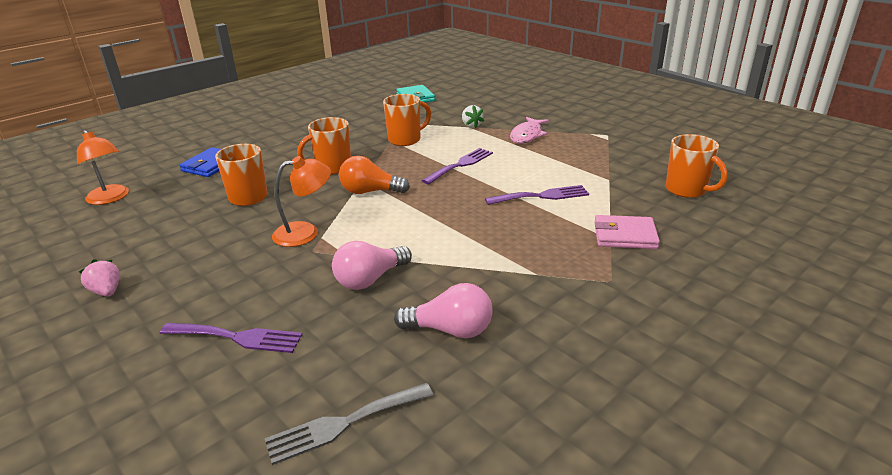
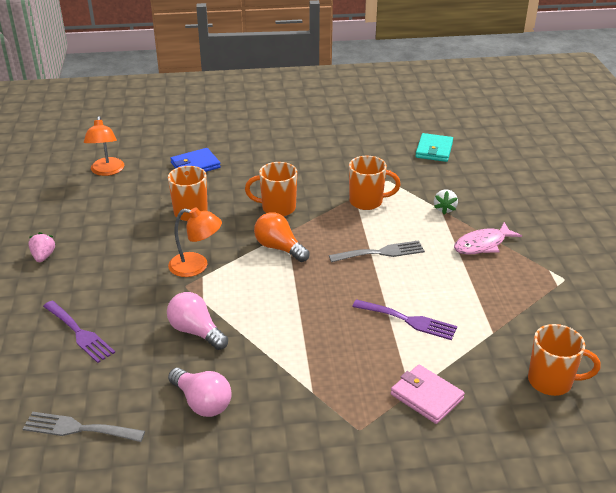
camera: 35 degrees right, 5 degrees up
(370, 279) = (196, 331): pink light bulb -> pink light bulb turned 45 degrees clockwise
(460, 165) = (381, 252): purple fork -> grey fork
(687, 190) = (551, 381): orange mug -> orange mug turned 75 degrees counterclockwise

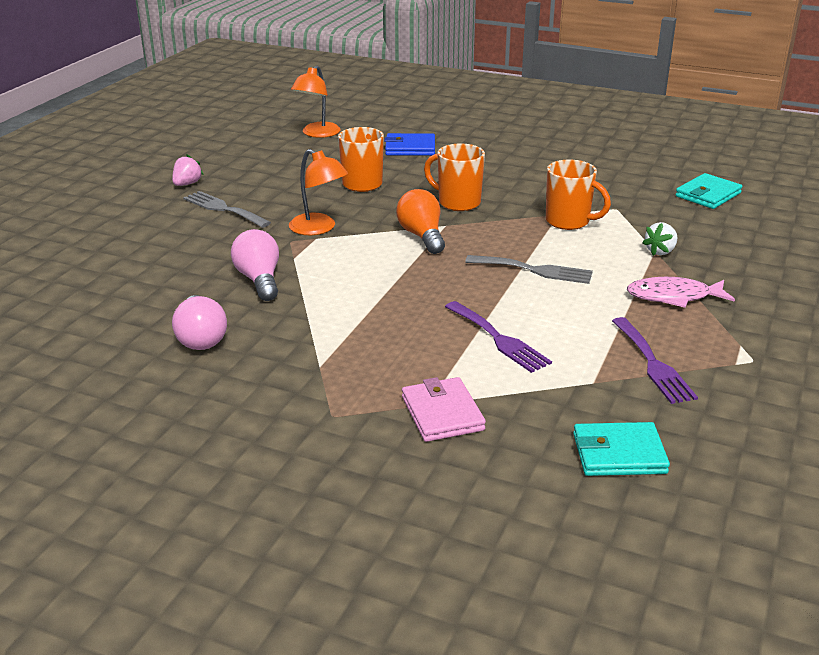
camera: 30 degrees right, 5 degrees down
(78, 428) = (70, 320): grey fork -> grey fork (223, 209)
(79, 333) = (153, 249): purple fork -> purple fork (653, 364)
(551, 381) = (619, 454): orange mug -> turquoise wallet

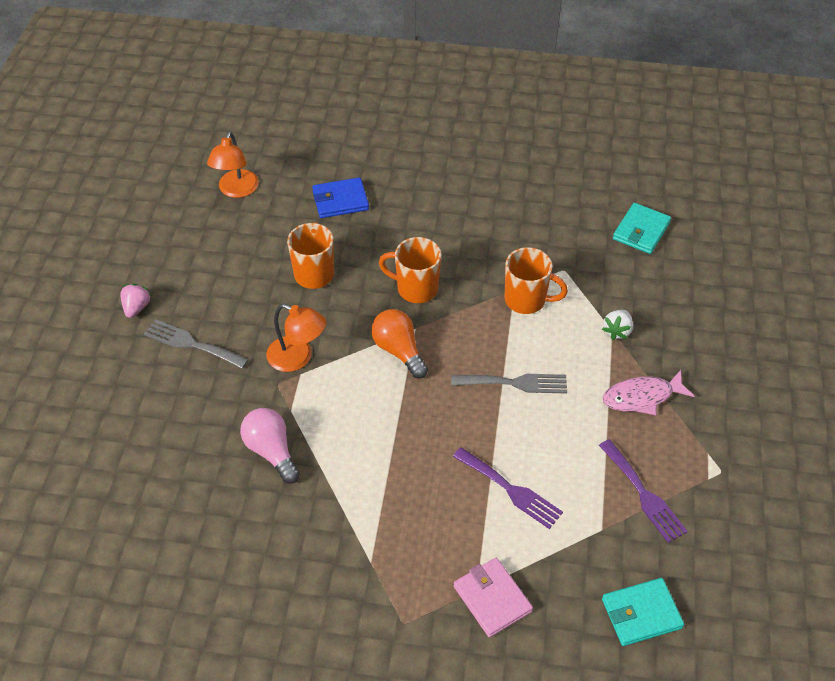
camera: 15 degrees left, 20 degrees up
(201, 338) = (251, 547): pink light bulb -> none

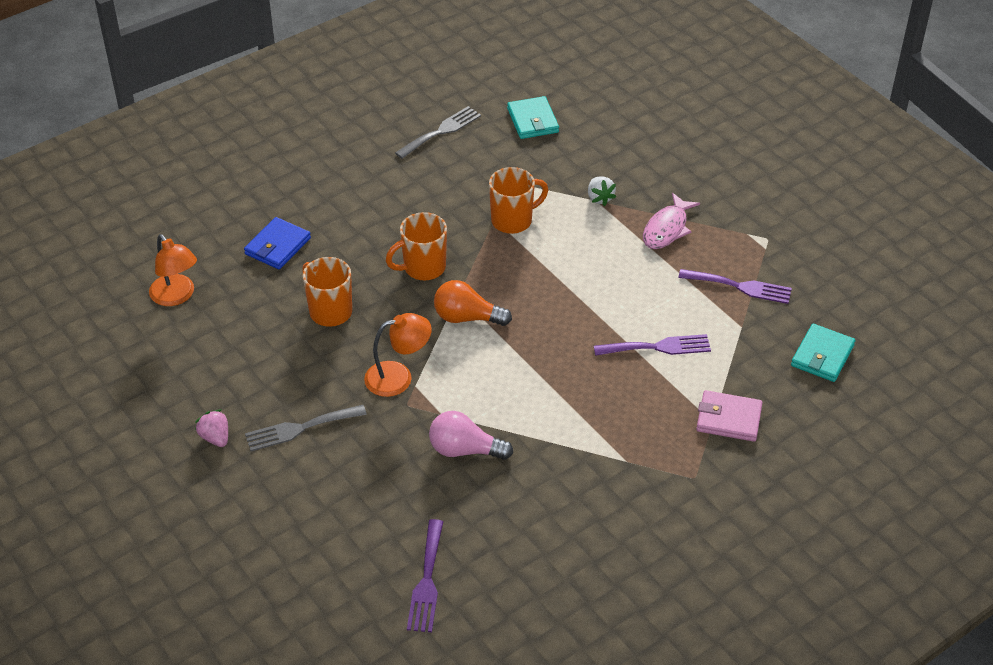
camera: 45 degrees left, 5 degrees down
(126, 528) = (427, 581): none -> purple fork
(515, 383) = (575, 280): grey fork -> grey fork (441, 131)

